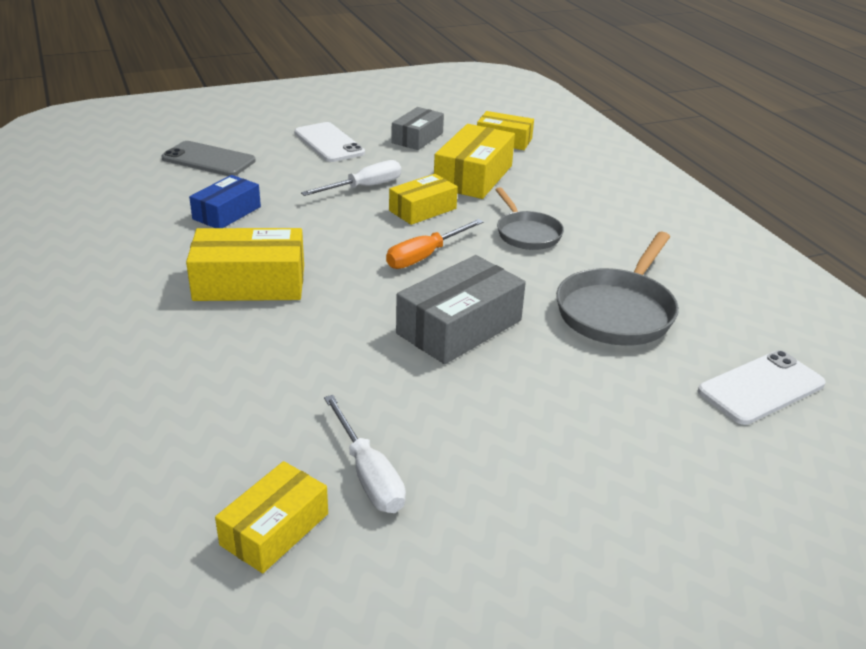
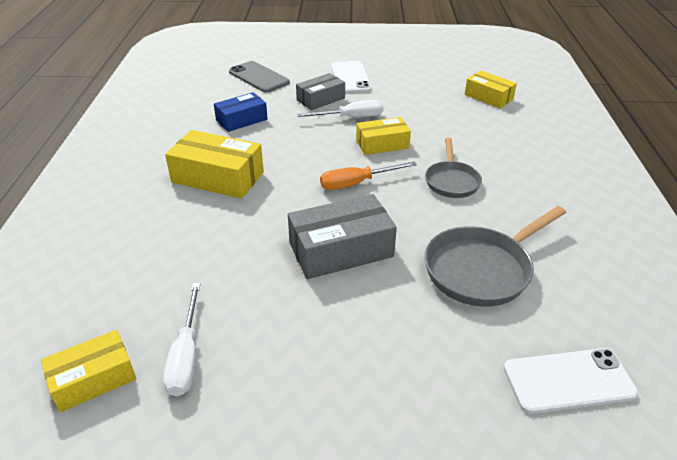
camera: 25 degrees right, 5 degrees up
(417, 138) = (419, 84): grey box -> grey box (320, 99)
(473, 176) = (441, 124): yellow box -> none

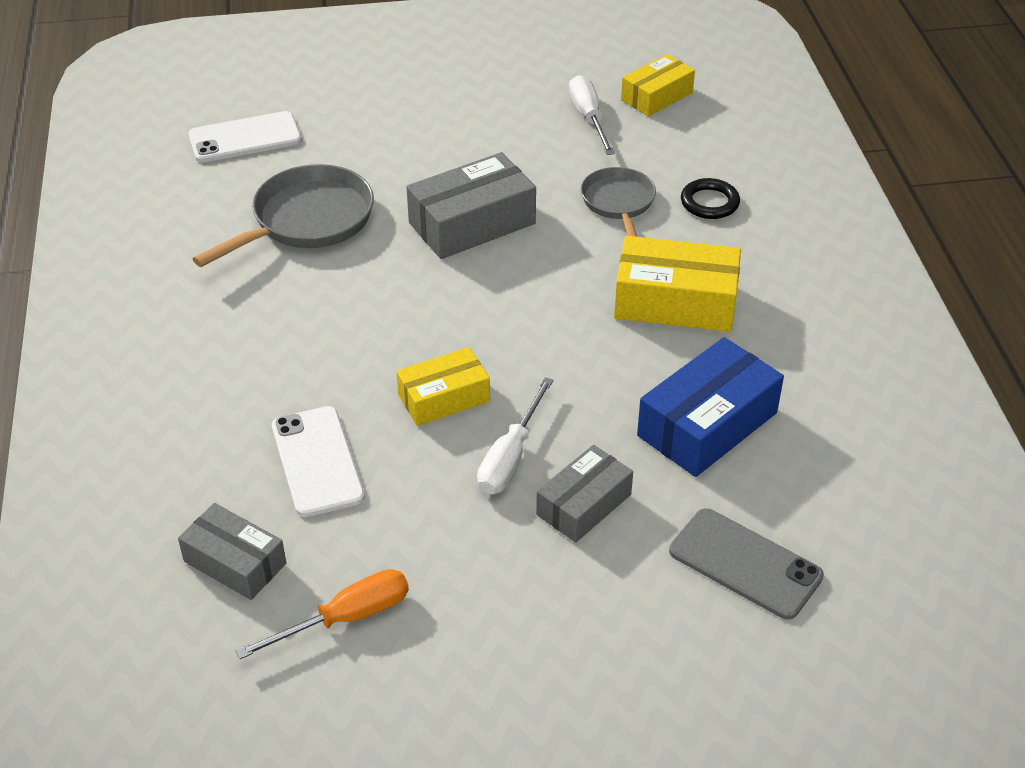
camera: 170 degrees right, 5 degrees up
(139, 244) = (709, 203): none -> black ring
(241, 120) = (707, 424): blue box -> blue box, size x1.55
(350, 78) = (540, 593): white phone -> white phone (317, 461)
(351, 118) = (510, 457): white screwdriver -> white screwdriver turned 45 degrees counterclockwise
(356, 183) = (471, 316): orange screwdriver -> orange screwdriver (346, 618)
(451, 181) = (332, 337): grey pan -> grey pan (618, 203)
(488, 97) = (235, 562): yellow box -> grey box

